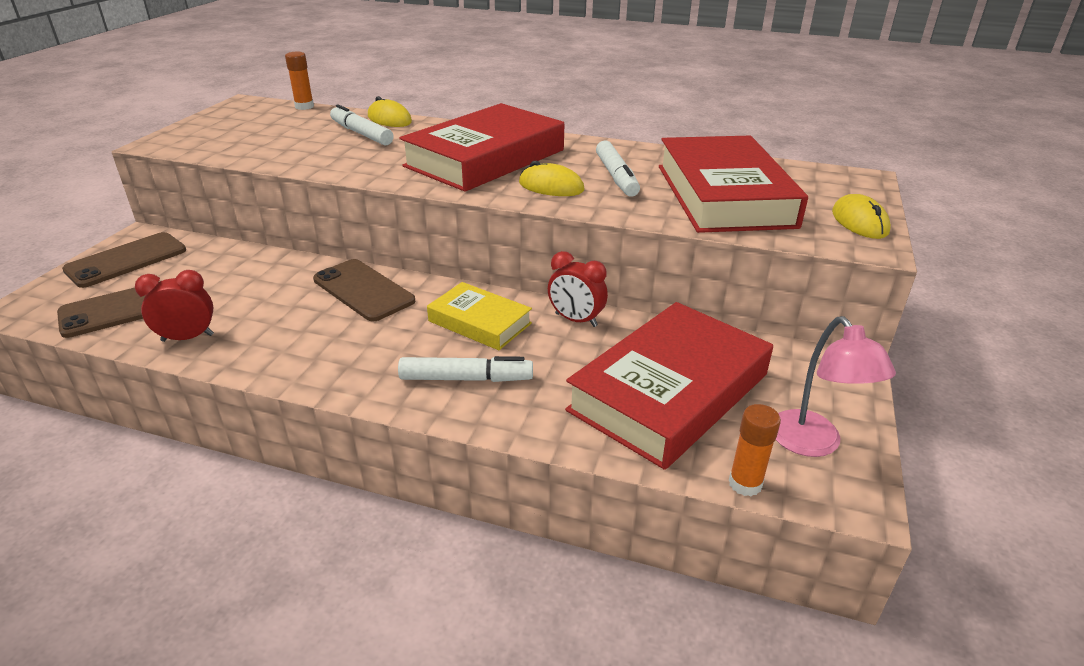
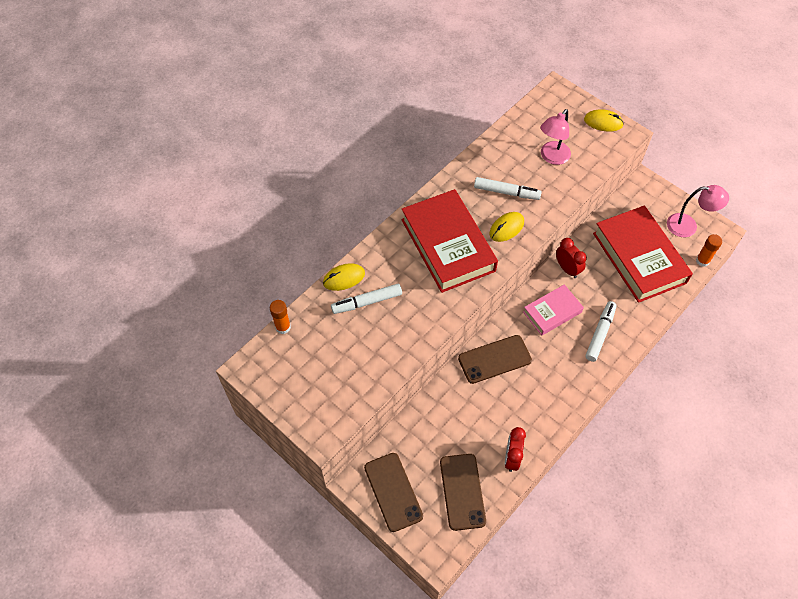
camera: 65 degrees left, 25 degrees up
(479, 322) = (552, 312): yellow book -> pink book
(576, 320) = (567, 269): red clock -> red clock turned 90 degrees counterclockwise
(724, 195) = (551, 157): red book -> pink lamp

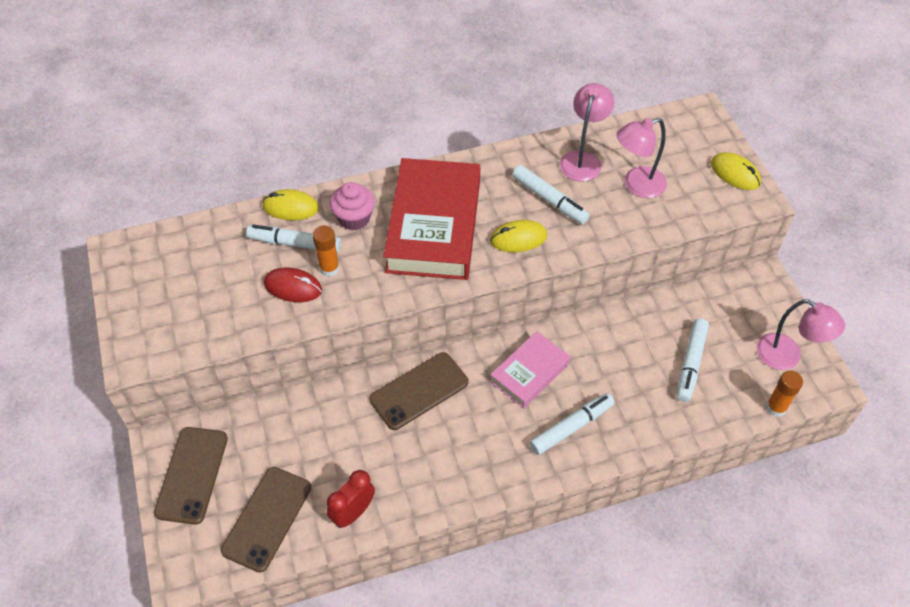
camera: 30 degrees right, 5 degrees down
(283, 327) = (186, 227): orange glue stick -> orange glue stick (329, 268)
(389, 332) = (293, 287): none -> red mouse
(392, 265) = (354, 218): none -> pink cupcake
(494, 359) = (419, 391): brown phone -> brown phone turned 45 degrees counterclockwise
(507, 155) = (582, 159): none -> pink lamp
(552, 312) = (529, 373): pink book -> pink book turned 45 degrees counterclockwise
(567, 269) = (586, 333): red clock -> none
(639, 258) = (690, 363): red book -> white marker

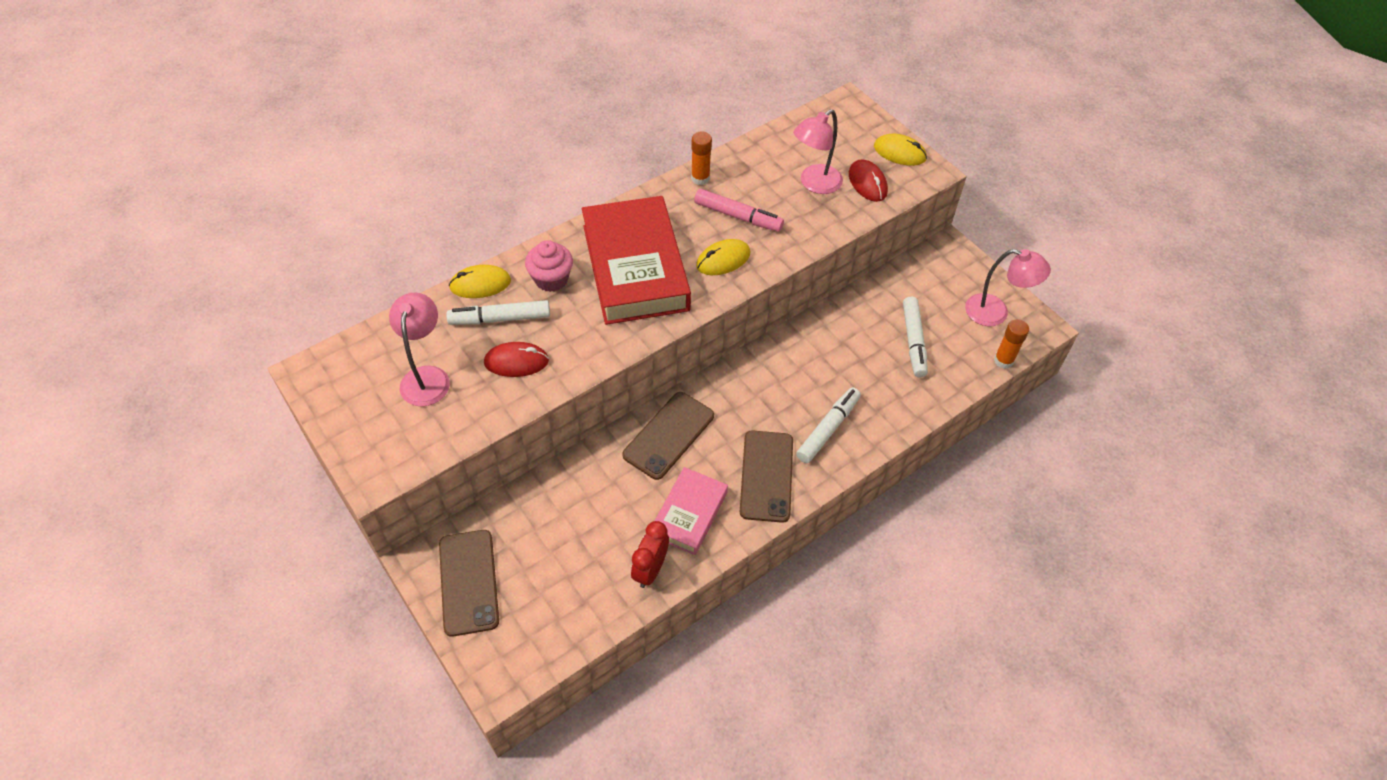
camera: 20 degrees left, 0 degrees up
(267, 518) = (565, 601): brown phone -> brown phone (766, 476)
(329, 268) = (546, 334): orange glue stick -> orange glue stick (700, 178)
(529, 373) = (769, 389): pink book -> pink book (689, 514)
(549, 200) = (738, 216): white marker -> pink marker
(582, 159) = (754, 171): pink lamp -> pink lamp (427, 377)
(690, 196) = (867, 183): none -> red mouse

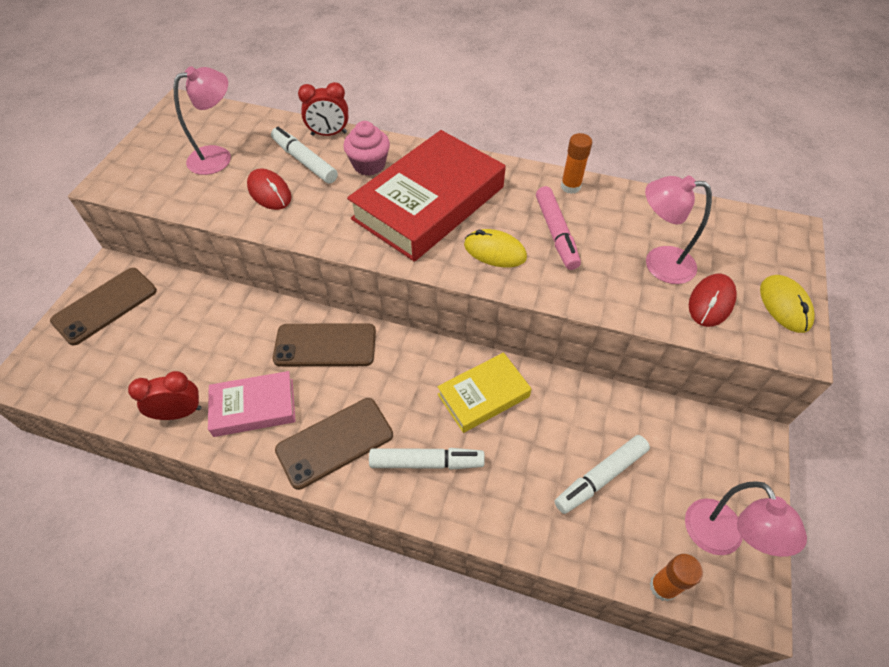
camera: 55 degrees right, 0 degrees up
(480, 284) = (329, 134): yellow mouse -> red clock
(801, 363) = (483, 395): none -> yellow book

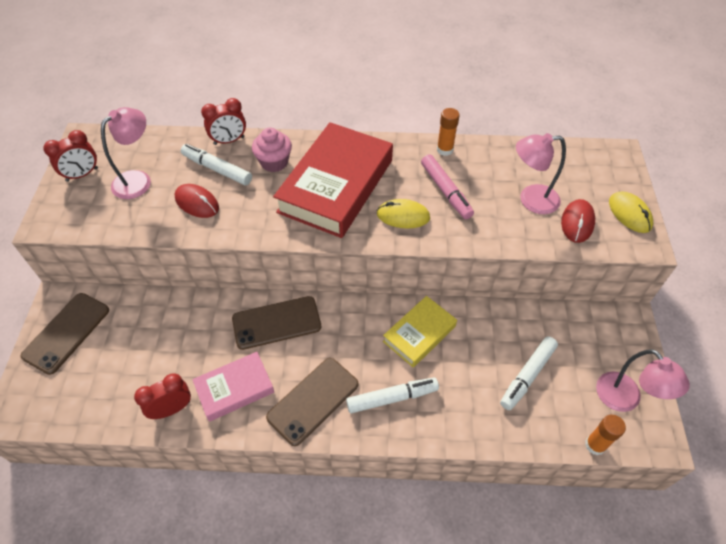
camera: 15 degrees left, 0 degrees up
(164, 141) = (82, 174): none -> red clock

